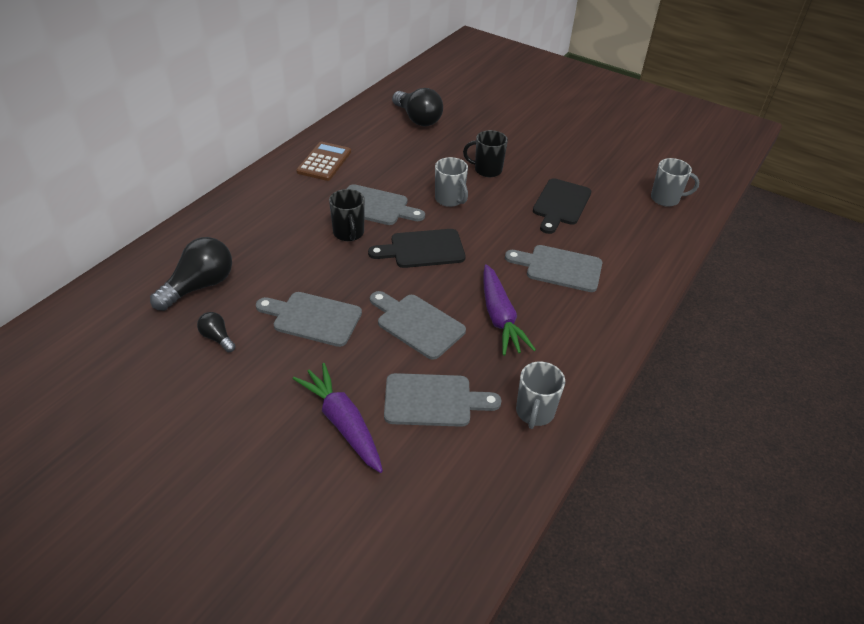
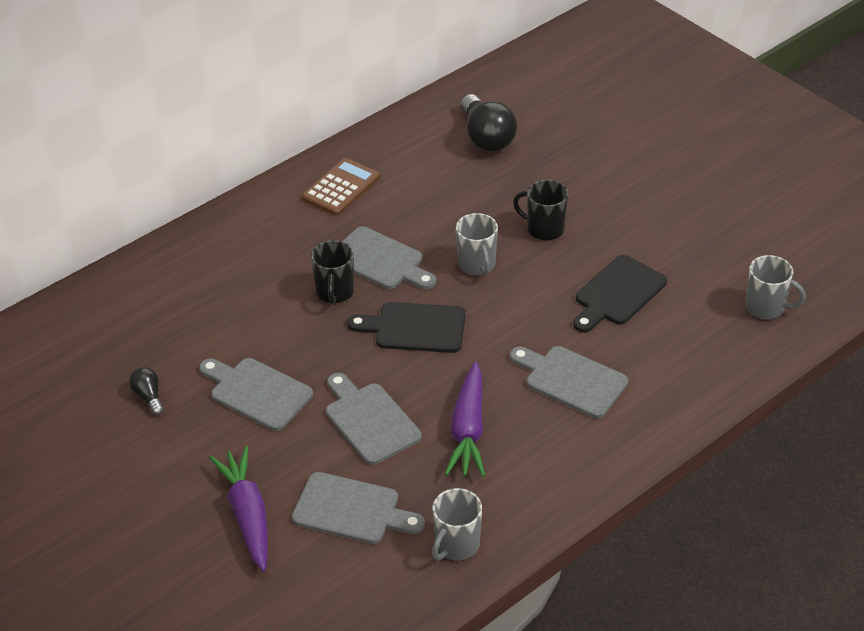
camera: 20 degrees right, 0 degrees up
(199, 286) = (147, 332): black light bulb -> none

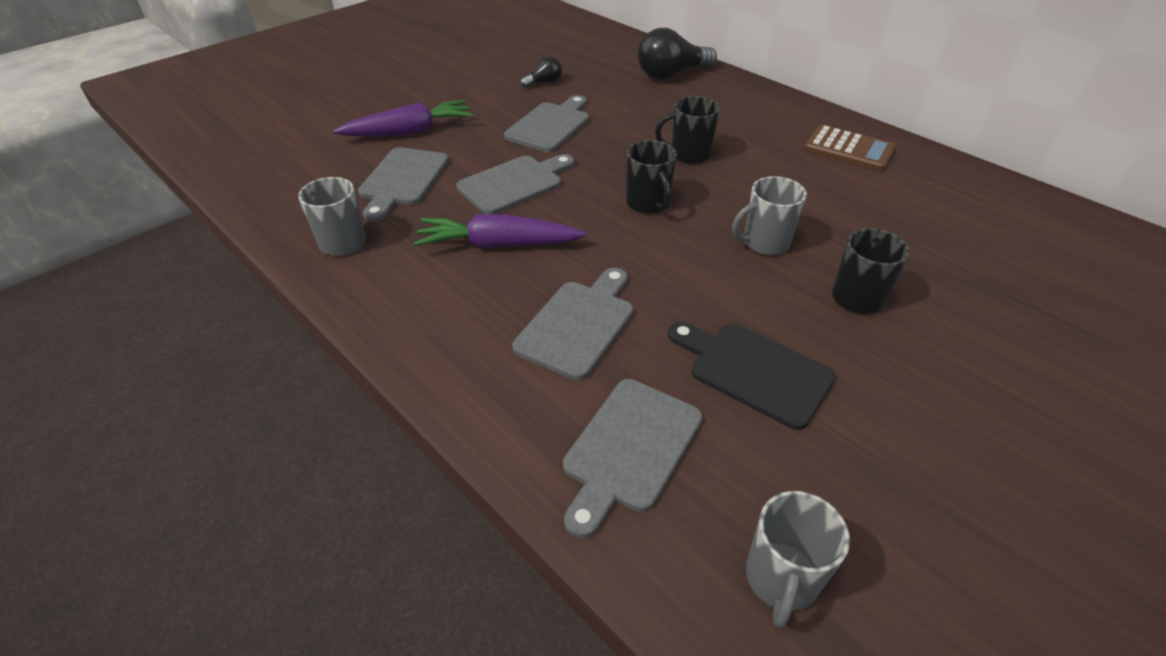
camera: 85 degrees right, 0 degrees up
(380, 260) = (746, 178): grey cutting board -> grey cutting board (630, 449)
(415, 328) = (648, 204): black cutting board -> black mug
(486, 137) = (1011, 243): black light bulb -> black light bulb (671, 74)

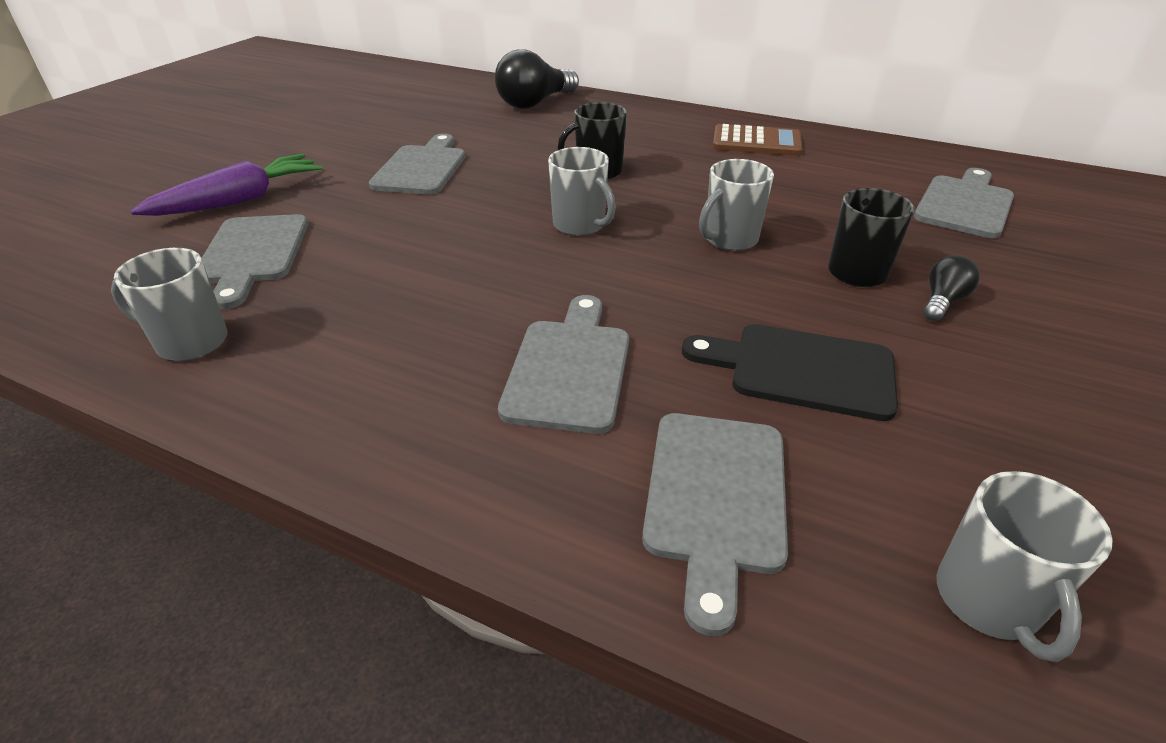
camera: 20 degrees left, 5 degrees down
(499, 245) = (419, 301): purple carrot -> none
(514, 183) = (406, 232): grey cutting board -> grey cutting board (964, 204)
(544, 82) = (392, 128): black light bulb -> black light bulb (942, 302)
(648, 204) = (580, 225): black mug -> grey mug

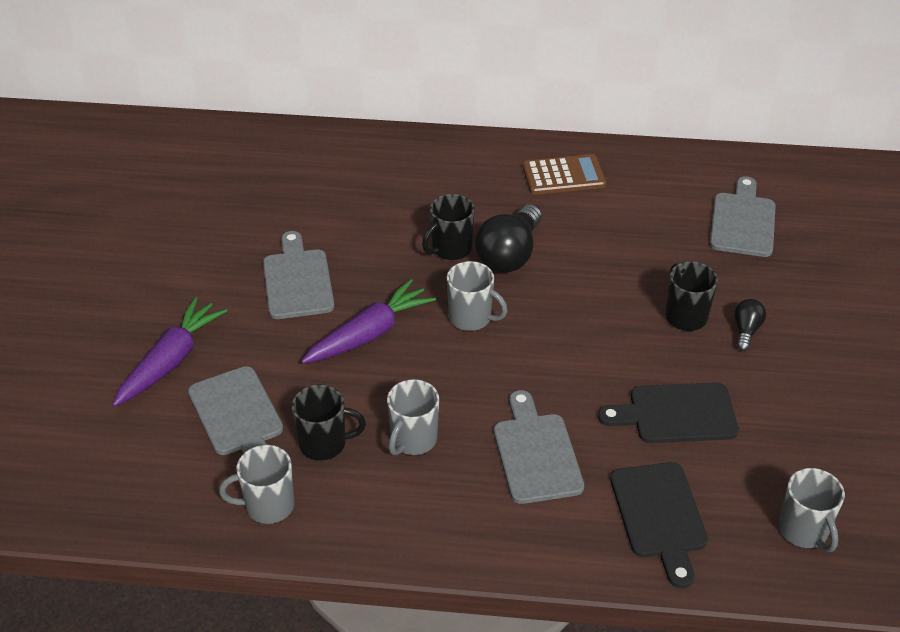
camera: 20 degrees left, 5 degrees up
(316, 298) = (324, 444): none -> black mug
(456, 217) = (369, 334): none -> purple carrot
(535, 103) = (338, 160): black light bulb -> black light bulb (509, 255)
(716, 498) = (660, 516): grey cutting board -> black cutting board
(729, 239) = (588, 305): grey mug -> grey mug (413, 440)

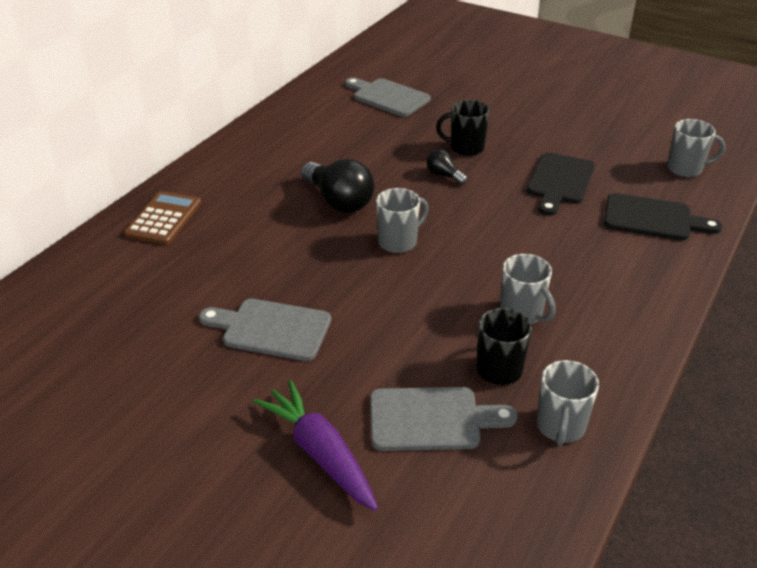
camera: 65 degrees left, 5 degrees down
(369, 334) = (378, 303): purple carrot -> none
(450, 249) = (306, 228): black mug -> none
(535, 453) = (568, 254): grey cutting board -> none
(563, 176) = (268, 149): brown calculator -> brown calculator (163, 219)
(746, 331) = (496, 130): black light bulb -> black light bulb (444, 175)

